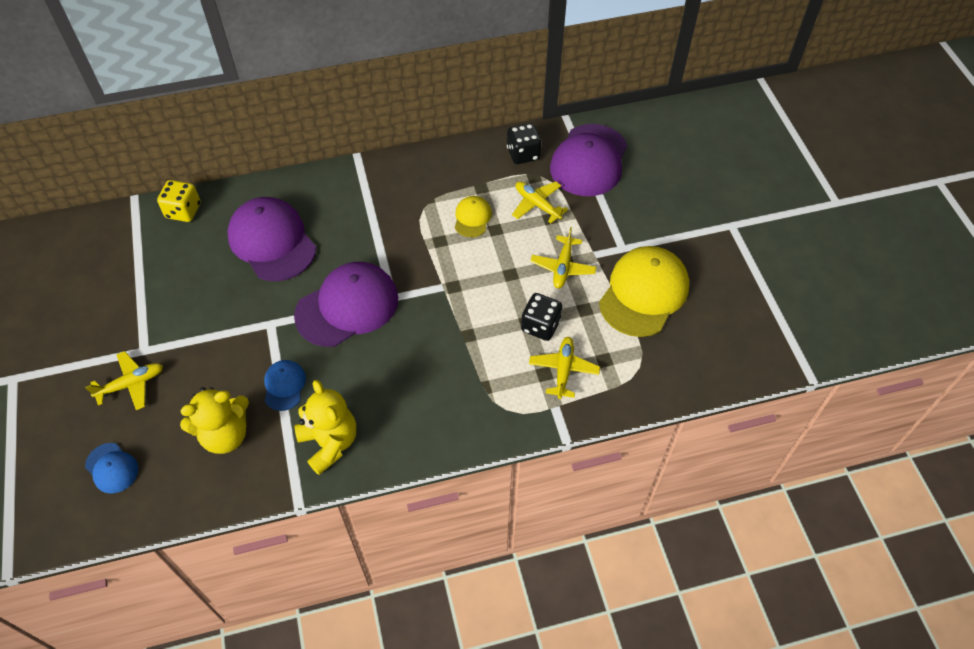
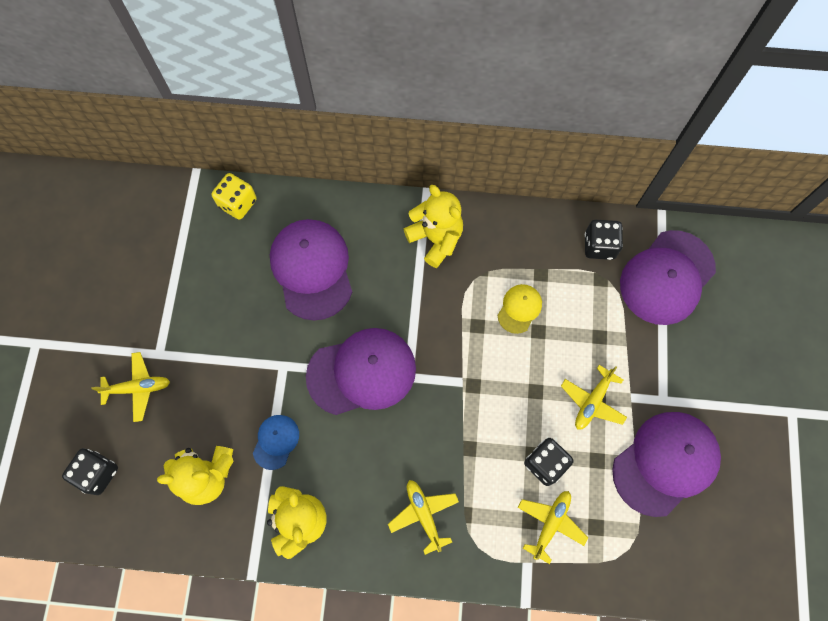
camera: 20 degrees right, 15 degrees up
(112, 468) = (98, 473): blue cap -> black dice
(378, 188) = (435, 239): none -> yellow teddy bear
(537, 205) = (592, 315): yellow plane -> yellow plane (423, 514)
(643, 293) = (665, 463): yellow cap -> purple cap

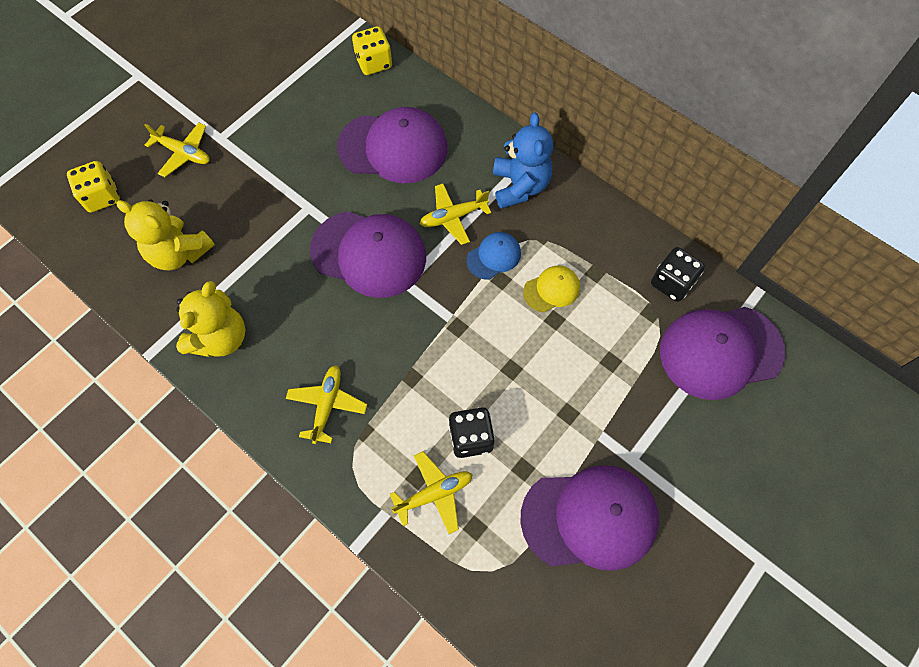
camera: 35 degrees right, 5 degrees down
(98, 473) = (102, 197): black dice -> yellow dice
(276, 441) = (254, 262): blue cap -> blue cap (494, 256)
(312, 269) = (393, 147): purple cap -> purple cap turned 75 degrees clockwise
(435, 239) = (520, 186): yellow teddy bear -> blue teddy bear
(592, 401) = (559, 414): yellow plane -> yellow plane (453, 217)

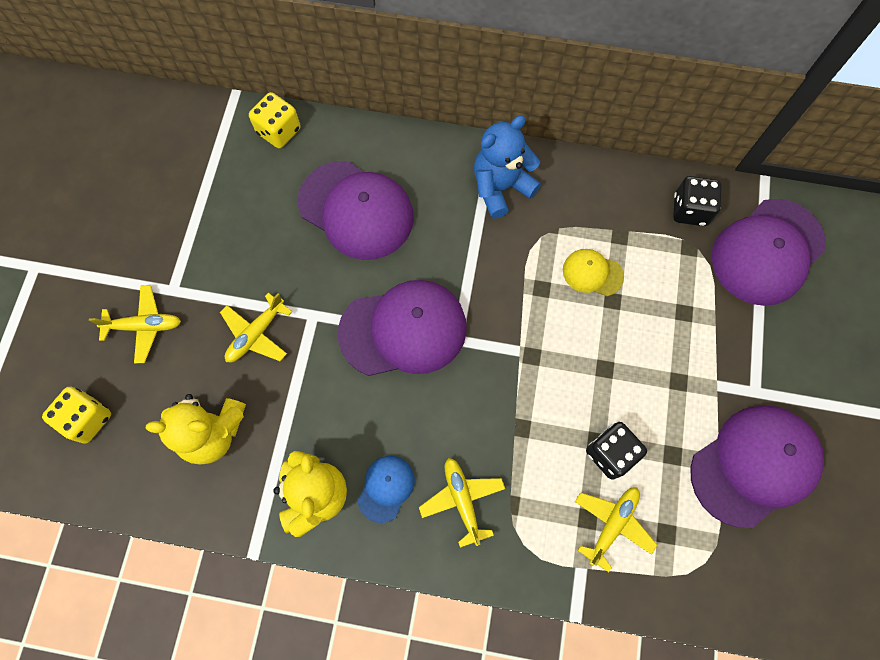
camera: 30 degrees left, 5 degrees up
(393, 147) = (356, 210): purple cap -> purple cap turned 60 degrees clockwise
(453, 217) = (459, 250): yellow plane -> yellow plane (256, 334)
(494, 256) = (521, 269): blue cap -> blue cap (386, 488)
(520, 186) = (501, 187): blue teddy bear -> blue teddy bear turned 90 degrees counterclockwise
(551, 289) = (592, 273): yellow cap -> yellow cap turned 105 degrees counterclockwise

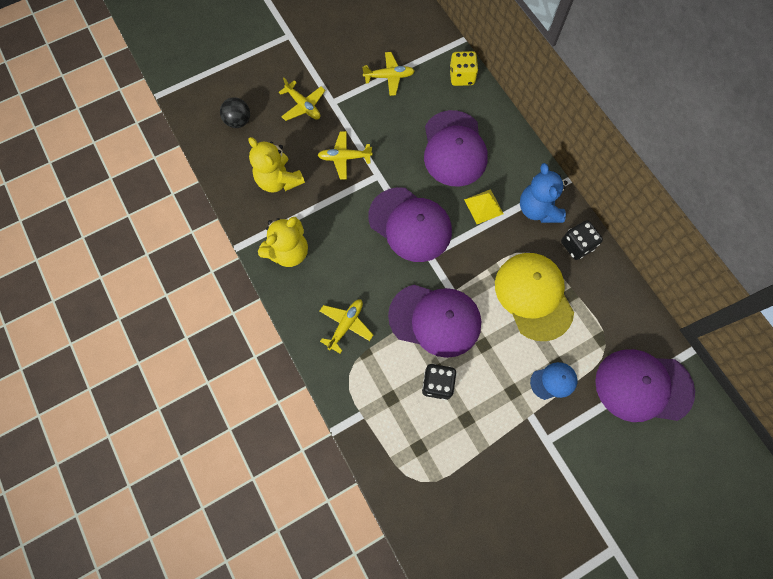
camera: 50 degrees right, 0 degrees up
(87, 419) = (238, 121): yellow dice -> black ball
(386, 488) = (320, 283): blue cap -> blue cap (553, 381)
(450, 237) = (483, 206): none -> yellow pyramid
(501, 187) = (538, 209): blue teddy bear -> blue teddy bear turned 120 degrees counterclockwise
(592, 273) = (533, 296): yellow cap -> yellow cap, size x2.05
(612, 524) = (398, 414): yellow plane -> yellow plane (389, 77)
(690, 210) = (626, 321): black dice -> black dice (576, 245)
(754, 465) = (501, 471): purple cap -> purple cap (435, 320)

